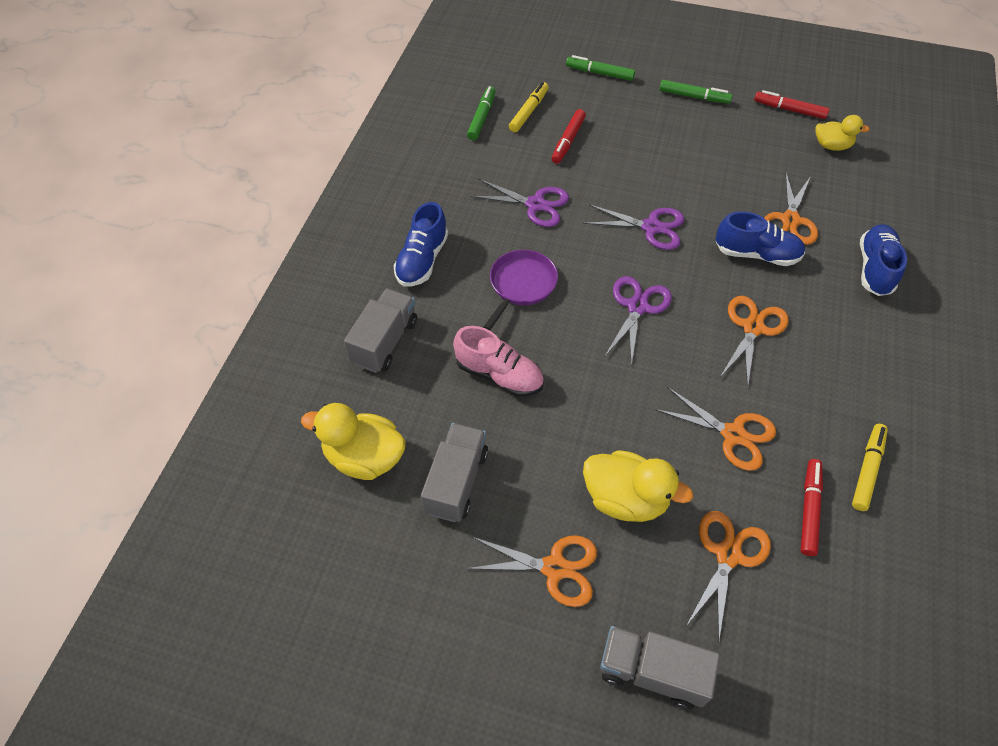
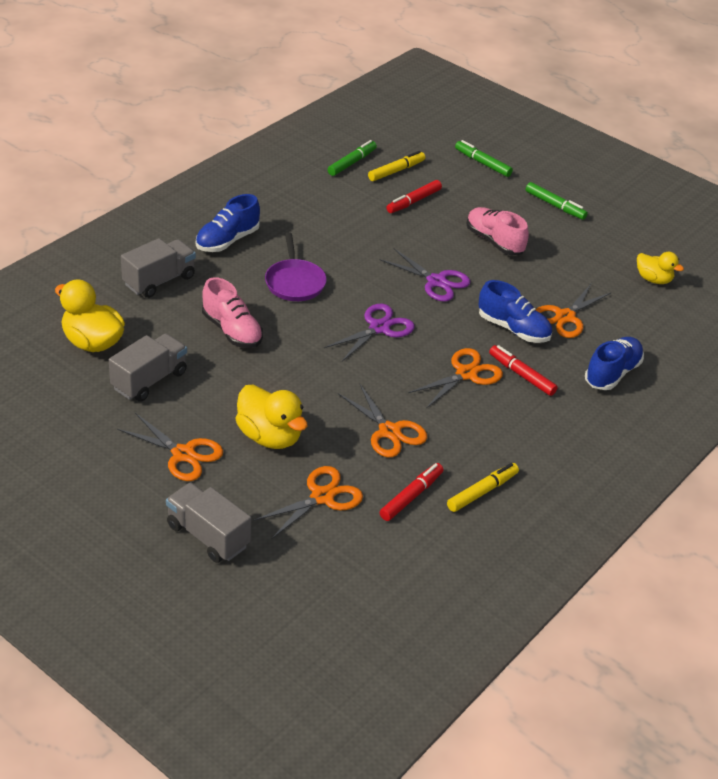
camera: 20 degrees right, 15 degrees down
(521, 285) = (294, 282): purple pan -> purple pan turned 120 degrees clockwise
(535, 204) = (349, 235): purple scissors -> none
(670, 158) = (494, 241): none -> pink shoe
(789, 110) = (637, 242): red marker -> red marker (521, 375)

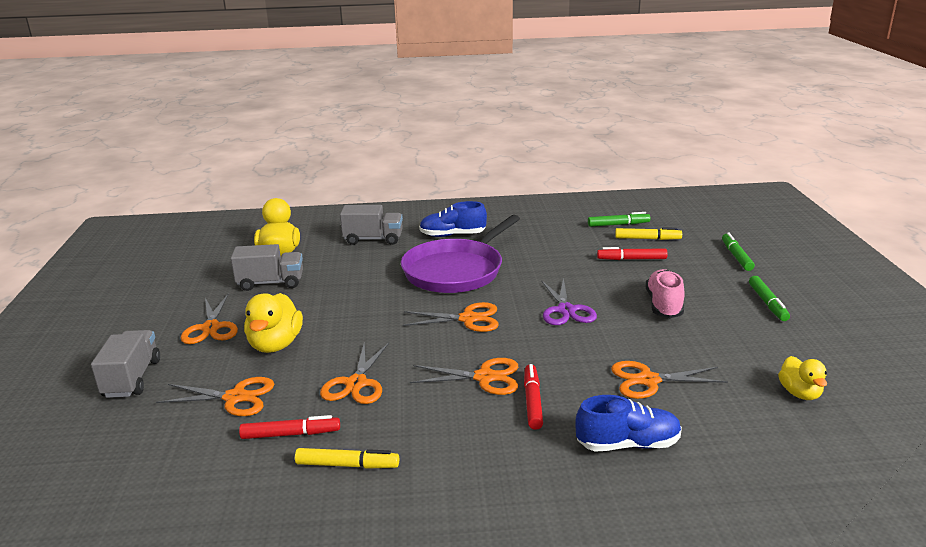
camera: 50 degrees right, 15 degrees down
(232, 331) = (366, 279): pink shoe -> none
(294, 282) = (456, 271): purple pan -> purple pan, size x1.80
(379, 328) = (468, 319): purple scissors -> orange scissors
(513, 329) = (581, 367): blue shoe -> none

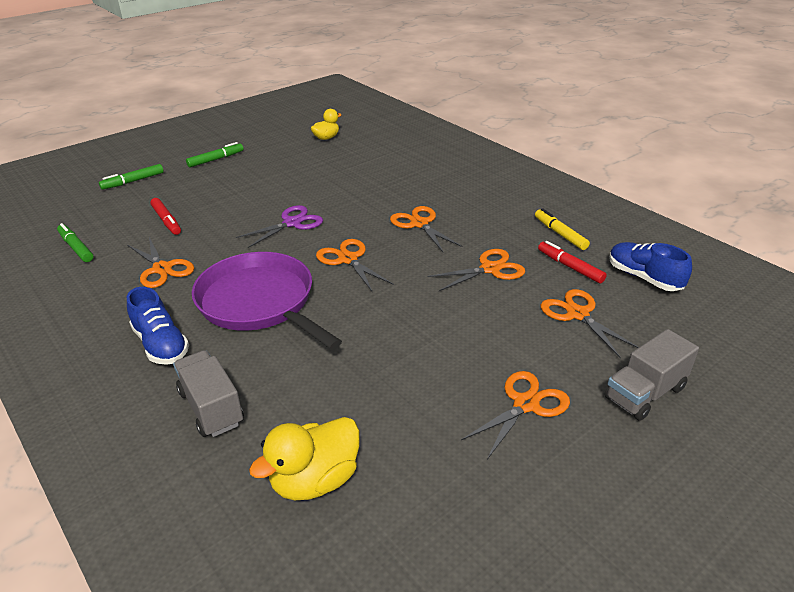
camera: 125 degrees left, 10 degrees up
(271, 283) = (399, 426): grey truck -> none
(275, 345) = (497, 339): yellow duck -> none
(456, 271) = (259, 302): purple pan -> purple pan turned 135 degrees counterclockwise
(532, 401) = (424, 200): red marker -> none
(627, 444) = (428, 166): blue shoe -> blue shoe (644, 278)
(647, 239) = (110, 224): yellow marker -> none
(648, 380) = (359, 174): orange scissors -> orange scissors (162, 269)
(664, 305) = (249, 190): pink shoe -> none

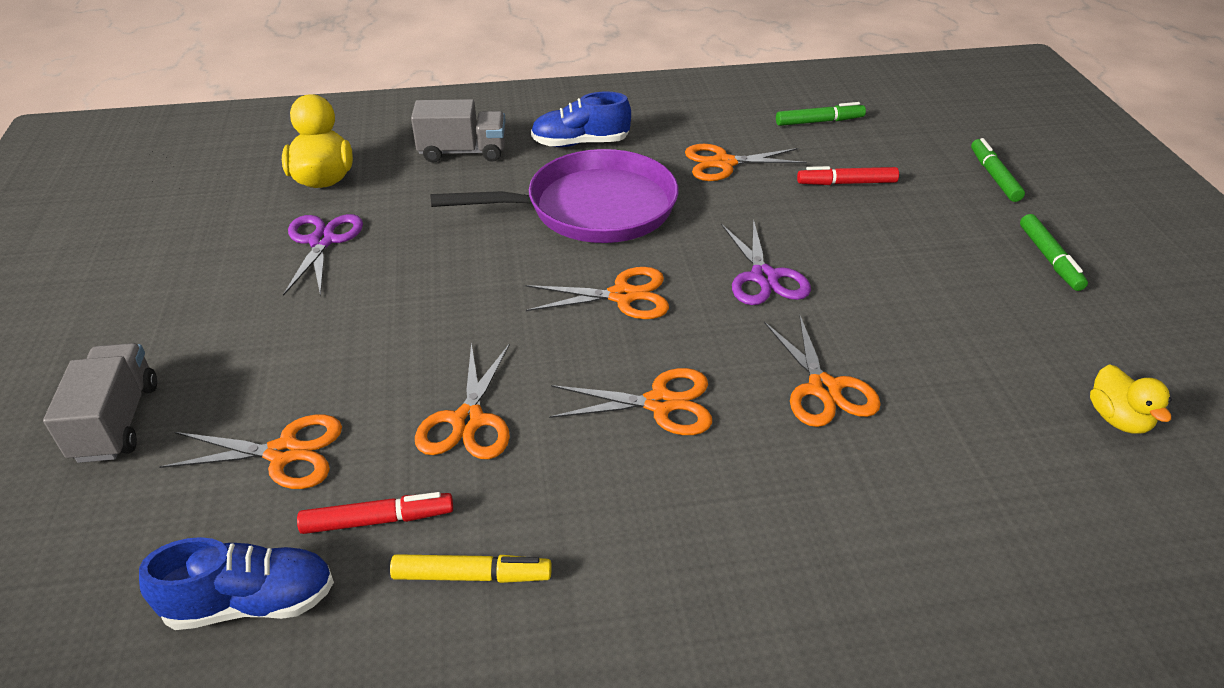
camera: 120 degrees right, 5 degrees up
(404, 417) = (322, 241): none -> purple scissors
(525, 404) = (232, 321): orange scissors -> orange scissors (823, 388)

